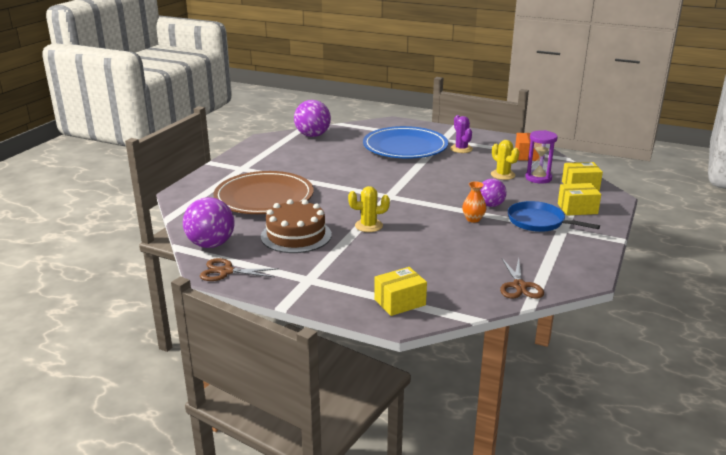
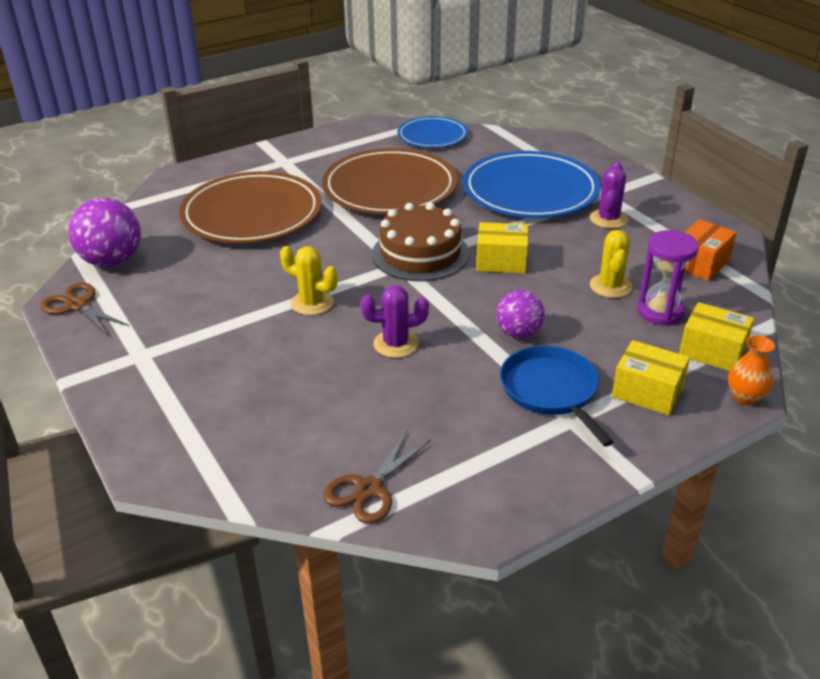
camera: 35 degrees right, 10 degrees up
(296, 235) = (212, 284): brown cake -> brown cake (420, 254)
(312, 135) = (432, 136): purple ball -> blue plate
(327, 164) = (390, 188): none -> brown plate
(400, 302) = (189, 439): yellow box -> yellow box (501, 261)
(440, 228) = (396, 344): none -> purple cactus
(473, 219) = (460, 347): orange vase -> orange vase (745, 397)

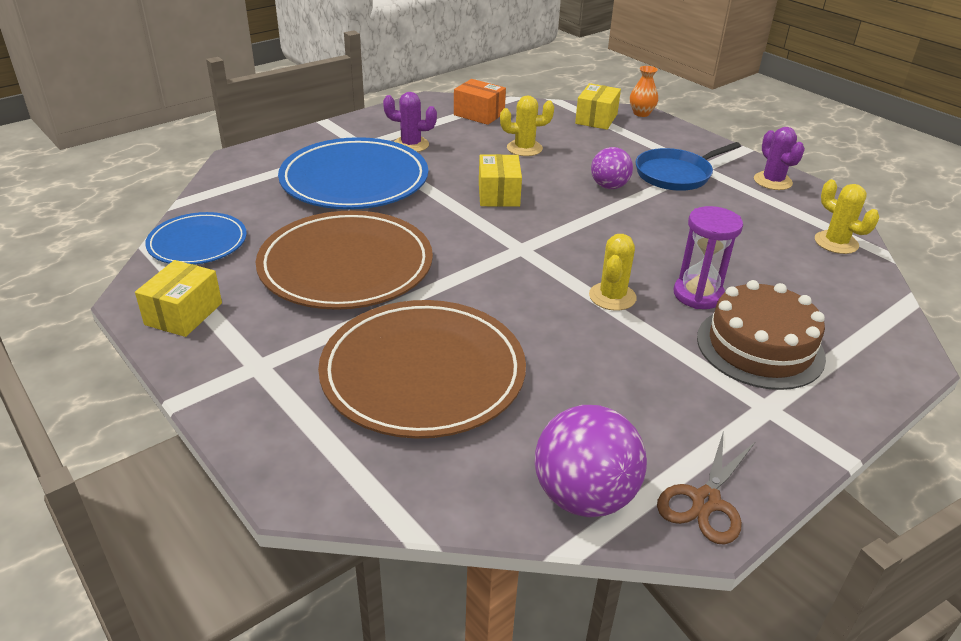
camera: 100 degrees left, 0 degrees up
(369, 489) = (836, 243): brown scissors -> yellow cactus
(396, 344) = (655, 242): purple cactus -> purple cactus (772, 181)
(420, 254) = (496, 237): brown cake -> brown cake (760, 347)
(647, 392) = (655, 142): yellow box -> yellow box (183, 314)
(660, 312) = (554, 132): purple hourglass -> purple hourglass (698, 295)

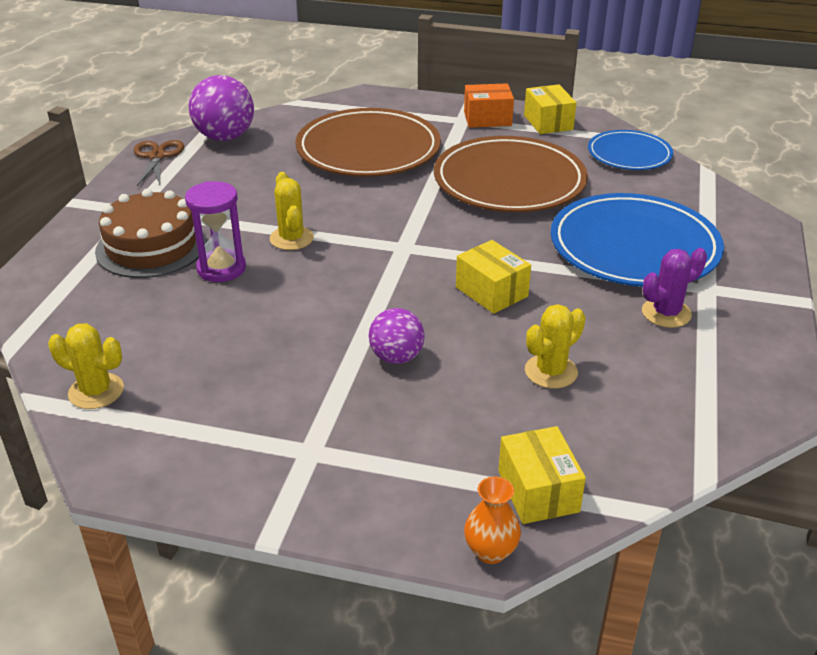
camera: 145 degrees right, 0 degrees up
(479, 114) = (686, 409): orange box -> orange box (487, 119)
(676, 174) = (336, 419): blue pan -> none
(772, 181) = (201, 471): purple cactus -> none

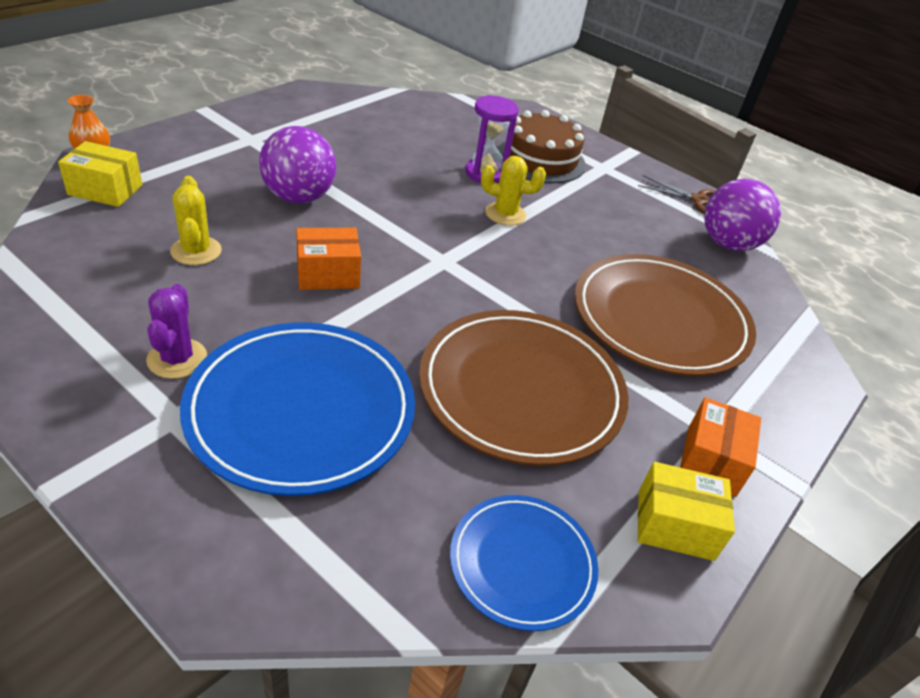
camera: 110 degrees right, 5 degrees up
(96, 391) = (386, 103): yellow cactus -> none
(396, 357) = (298, 197): purple ball -> purple ball, size x1.59
(491, 292) = (328, 274): yellow box -> orange box

